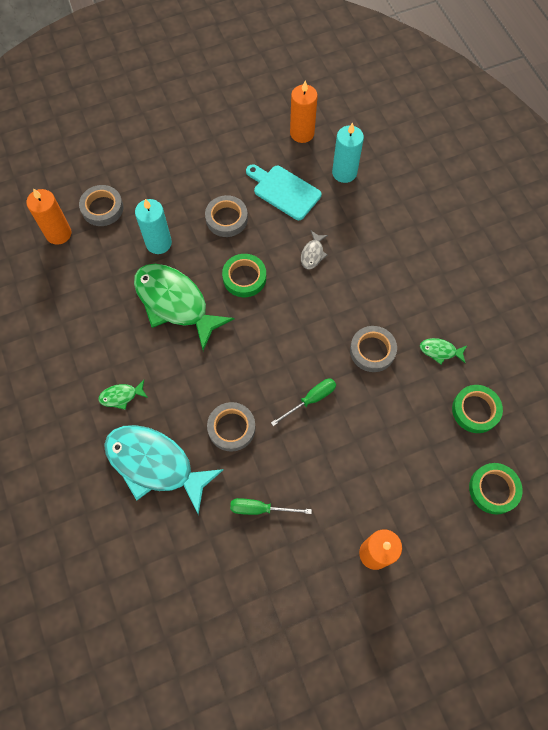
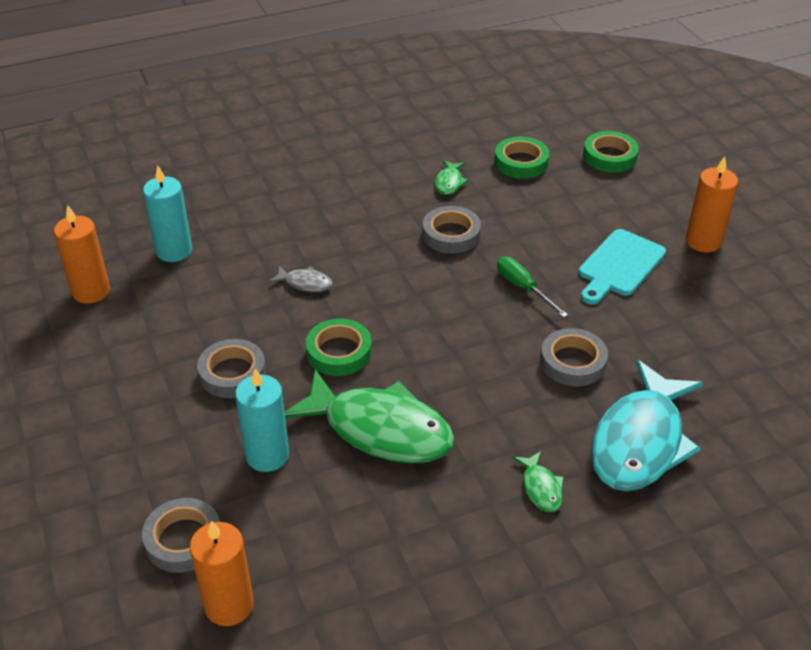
camera: 90 degrees left, 25 degrees down
(175, 303) = (380, 429): green fish -> green fish turned 105 degrees counterclockwise
(260, 509) = (676, 333): green screwdriver -> none
(284, 191) = (193, 310): turquoise cutting board -> turquoise cutting board (619, 266)

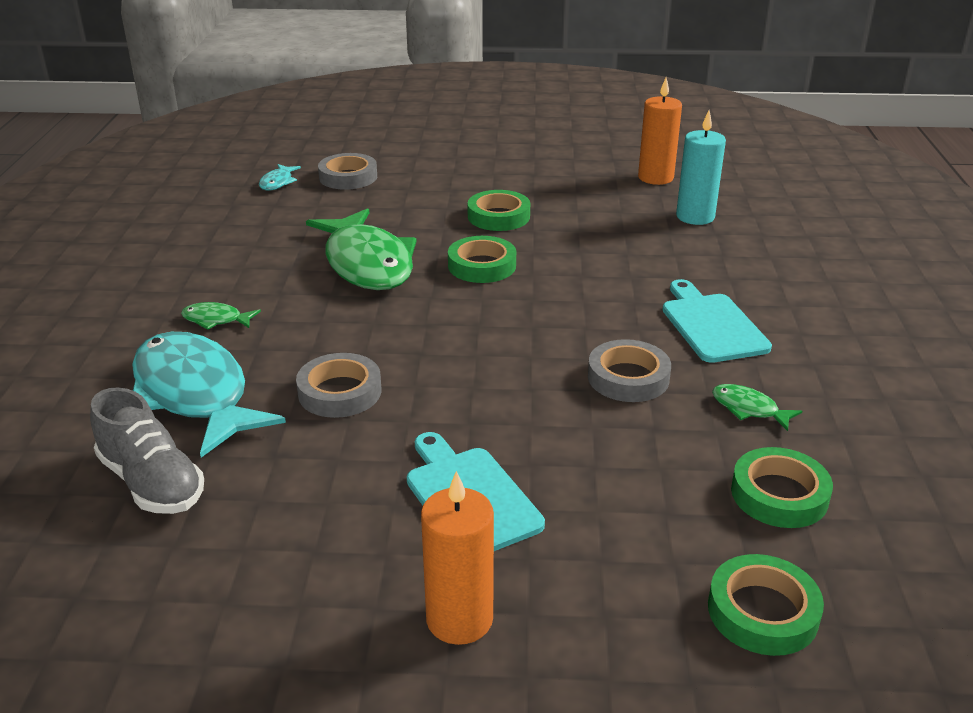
camera: 115 degrees right, 10 degrees down
(229, 605) = (277, 182): orange candle -> turquoise fish
(232, 373) = (498, 216): grey tape -> green tape
(267, 455) = (392, 215): turquoise candle -> none
(305, 283) = (598, 269): grey fish -> none
(358, 212) = (711, 325): none -> turquoise cutting board
(380, 429) = (367, 263): green fish -> green fish turned 75 degrees counterclockwise
(523, 288) = (487, 399): green screwdriver -> none
(734, 409) = (152, 482): none -> grey shoe

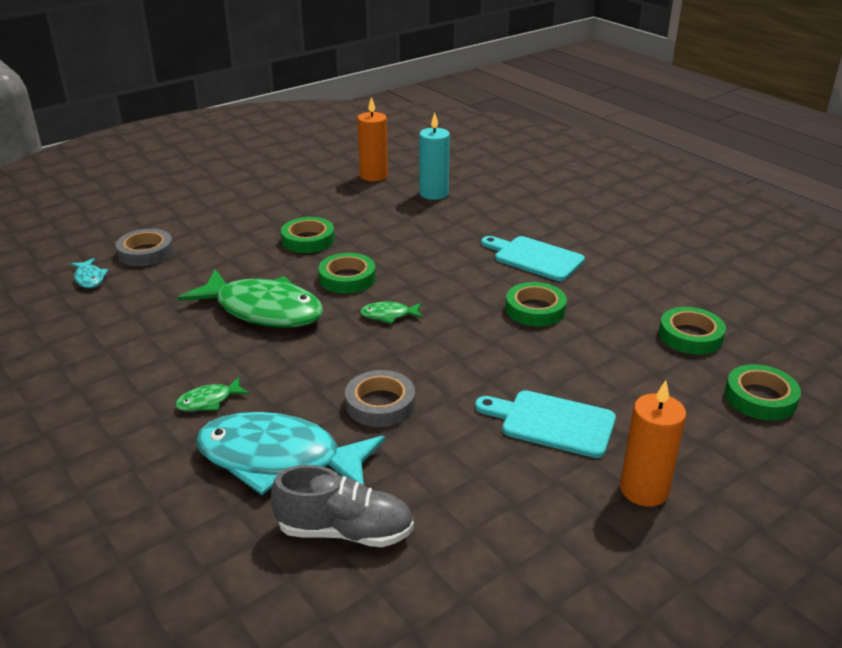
camera: 40 degrees left, 0 degrees up
(628, 377) = (535, 309): grey tape -> green tape
(748, 409) = (617, 297): green fish -> green fish (388, 315)

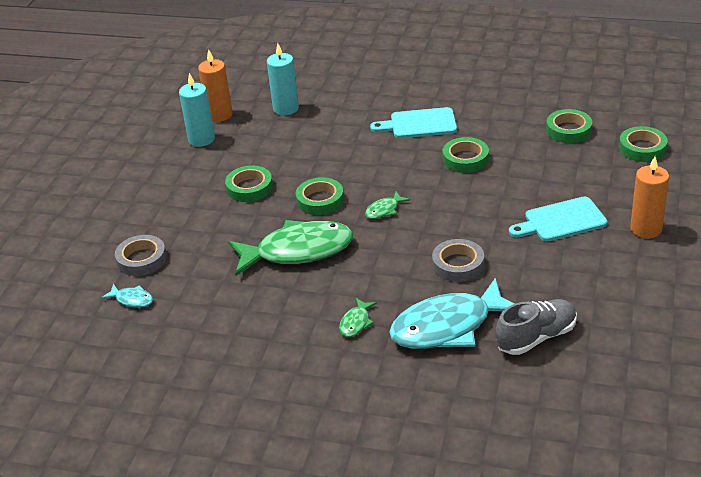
camera: 35 degrees left, 5 degrees up
(331, 187) = (201, 139): none -> turquoise candle

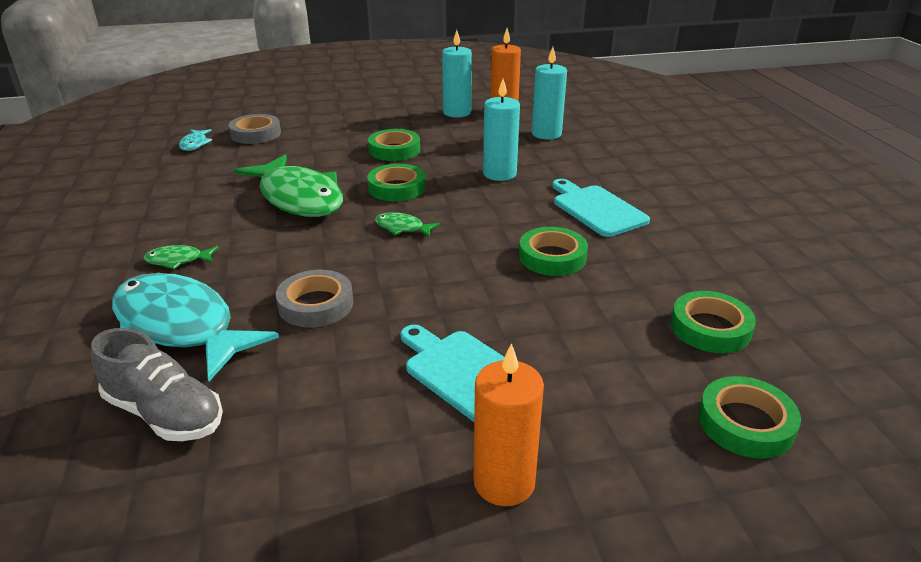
camera: 60 degrees right, 5 degrees down
(336, 148) = (499, 174): none -> turquoise candle

